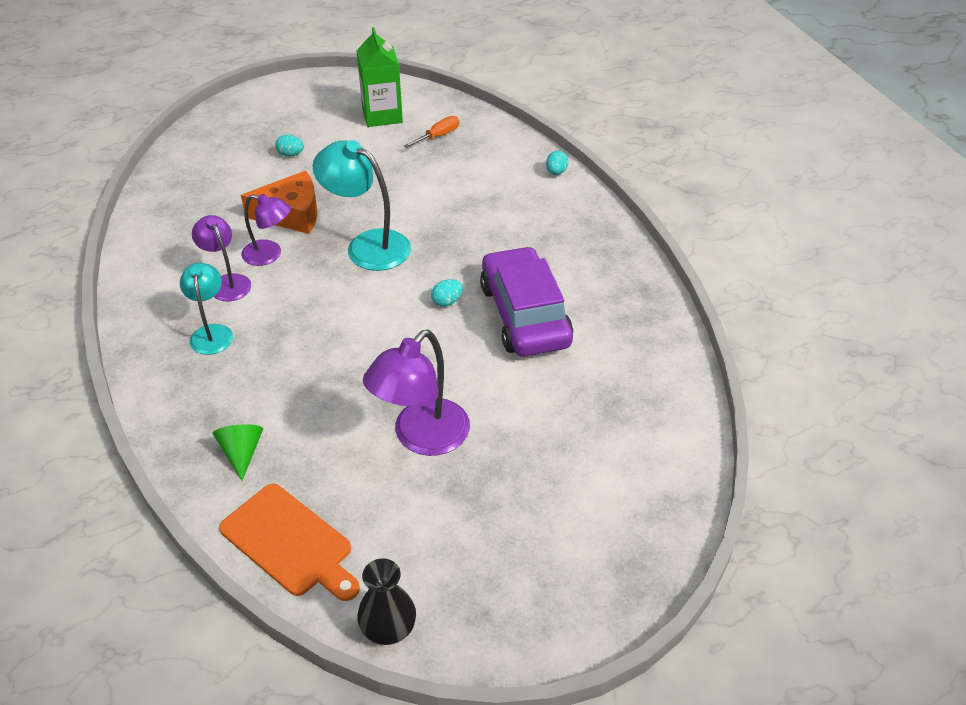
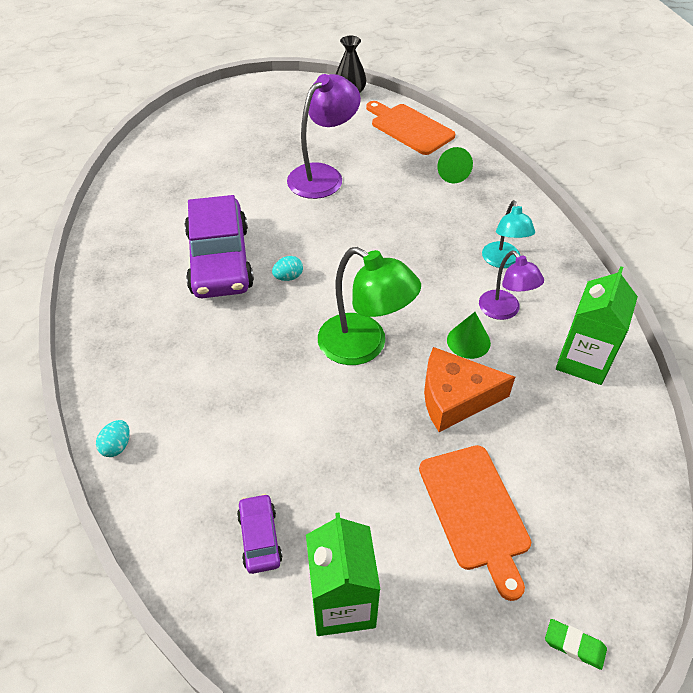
camera: 175 degrees left, 5 degrees up
(169, 246) = (583, 361): none -> green carton
(246, 108) = (574, 645): none -> green eraser
(269, 255) = (468, 341): purple lamp -> green cone
(290, 154) = (475, 511): turquoise egg -> orange cutting board
(367, 245) = (364, 346): turquoise lamp -> green lamp
(438, 136) = (260, 538): orange screwdriver -> purple car

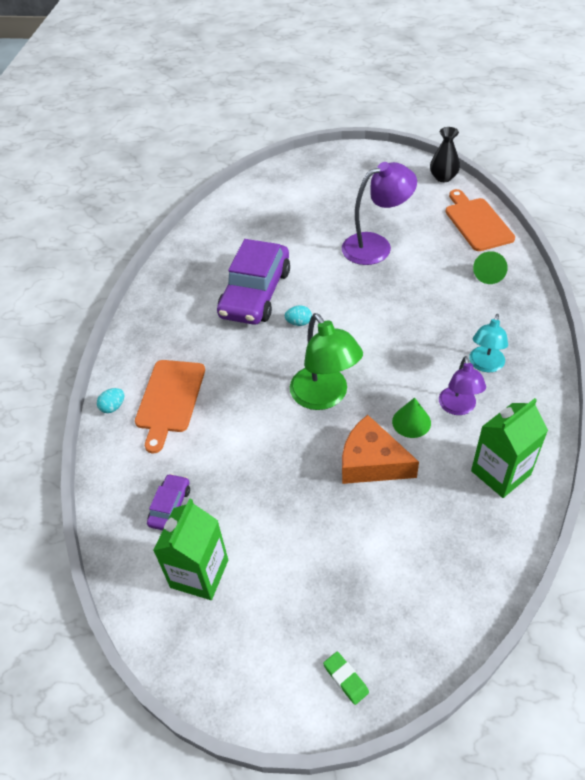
camera: 30 degrees right, 0 degrees up
(475, 511) = (333, 553): orange cutting board -> orange cutting board (170, 399)

